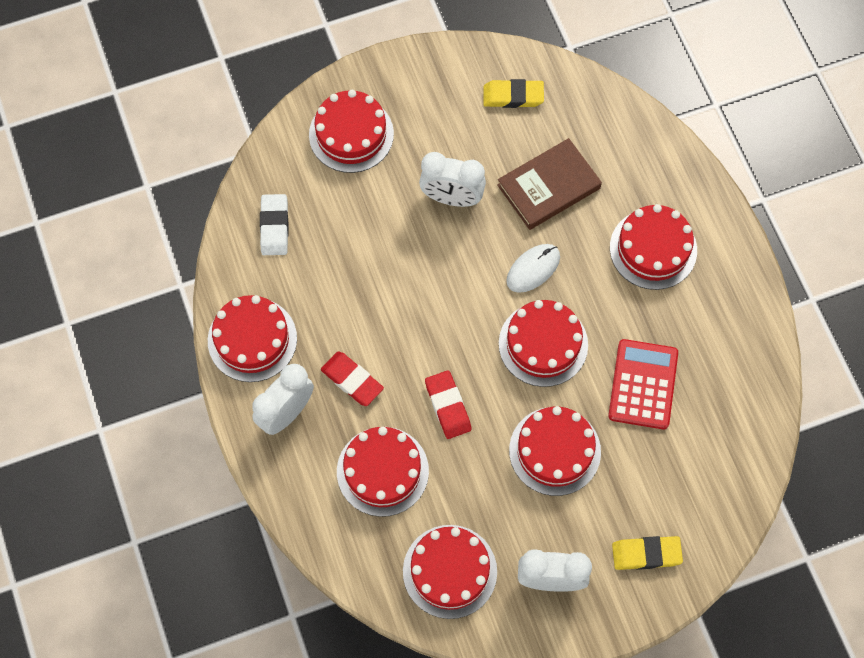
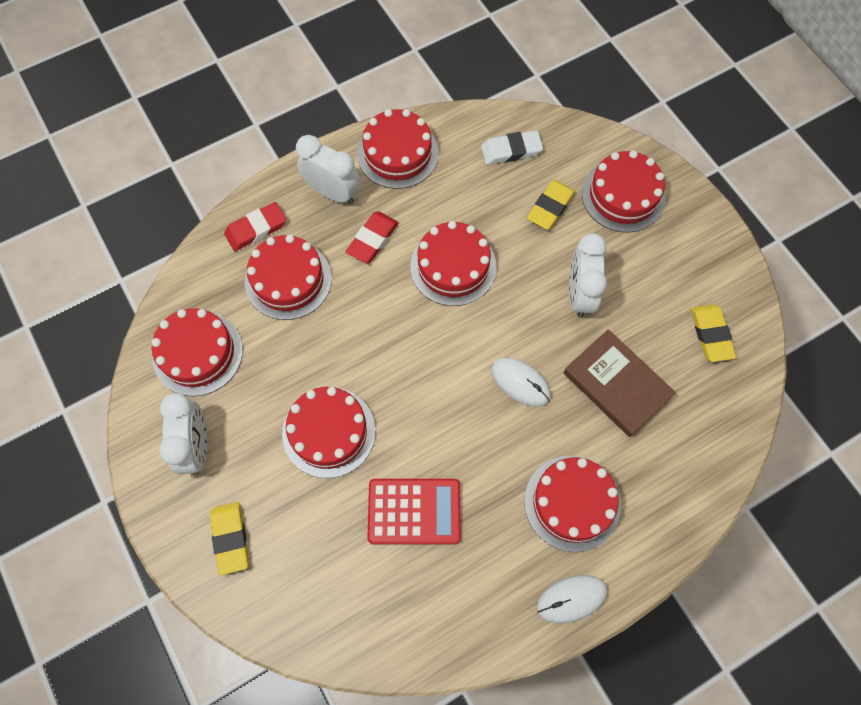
camera: 80 degrees right, 0 degrees up
(350, 203) = (550, 207): none -> yellow eraser
(448, 406) = (360, 325): red eraser -> red eraser (256, 229)
(543, 344) = (440, 404): red cake -> red cake (453, 266)
(736, 267) = (571, 599): none -> white mouse

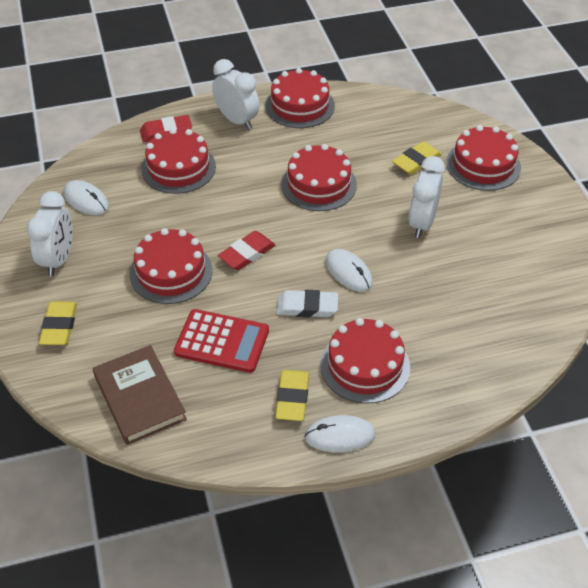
camera: 15 degrees right, 20 degrees down
(197, 353) = (86, 200): red cake -> white mouse
(372, 239) = (258, 155): red eraser -> red eraser (247, 254)
(511, 150) = (395, 120): white eraser -> white eraser (307, 307)
(617, 384) = (434, 290): brown book -> brown book (140, 397)
(711, 334) = (533, 273): yellow eraser -> yellow eraser (292, 398)

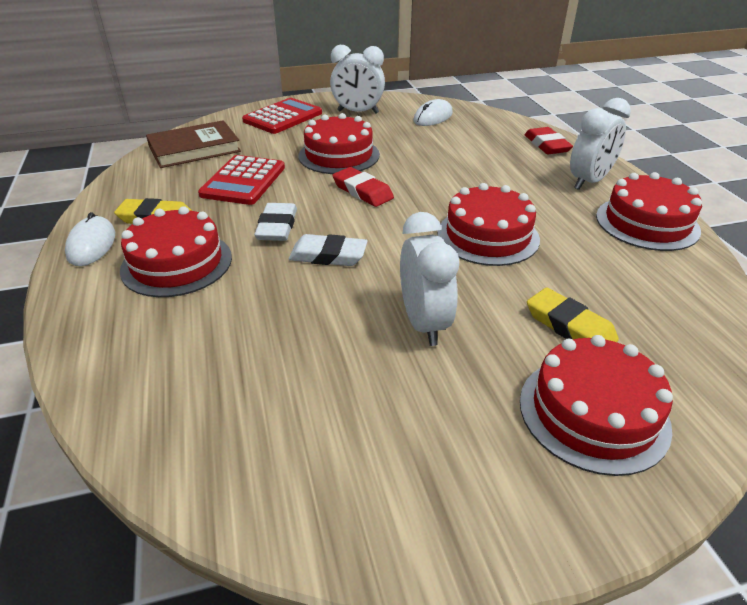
camera: 90 degrees right, 10 degrees down
(59, 326) = (283, 117): yellow eraser -> red calculator
(178, 168) = (491, 153): red cake -> none
(348, 272) = (328, 255): white mouse -> white eraser
(422, 223) = (424, 323): white clock -> white clock turned 60 degrees clockwise

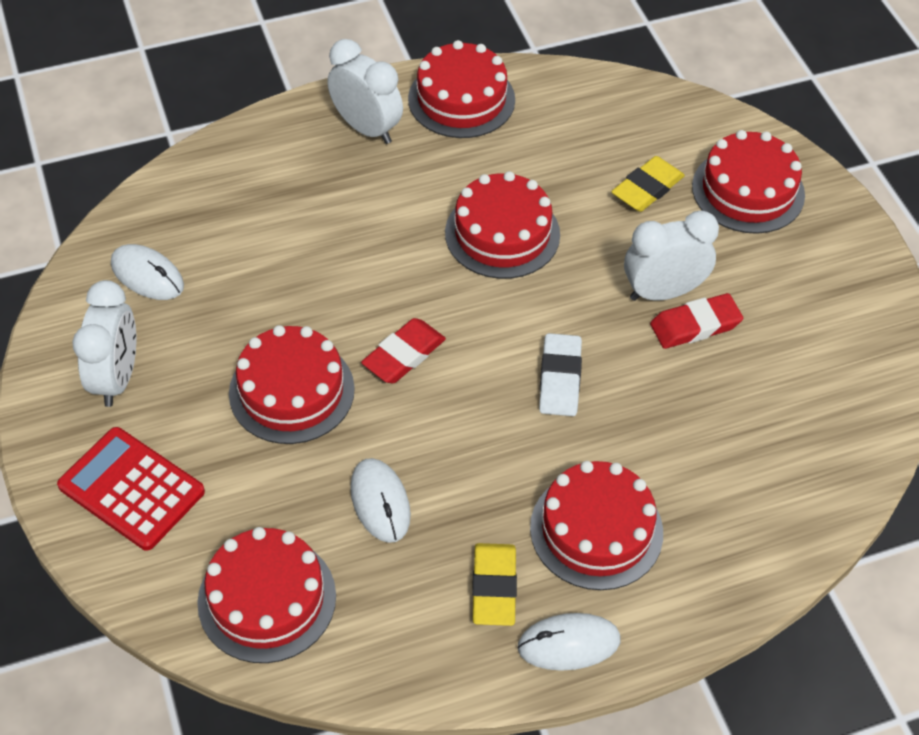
camera: 95 degrees left, 15 degrees up
(194, 149) = (267, 599): brown book -> red cake
(243, 181) = (380, 502): red calculator -> white mouse
(277, 226) = (502, 439): white eraser -> none
(547, 145) = (258, 152): red eraser -> red eraser (695, 325)

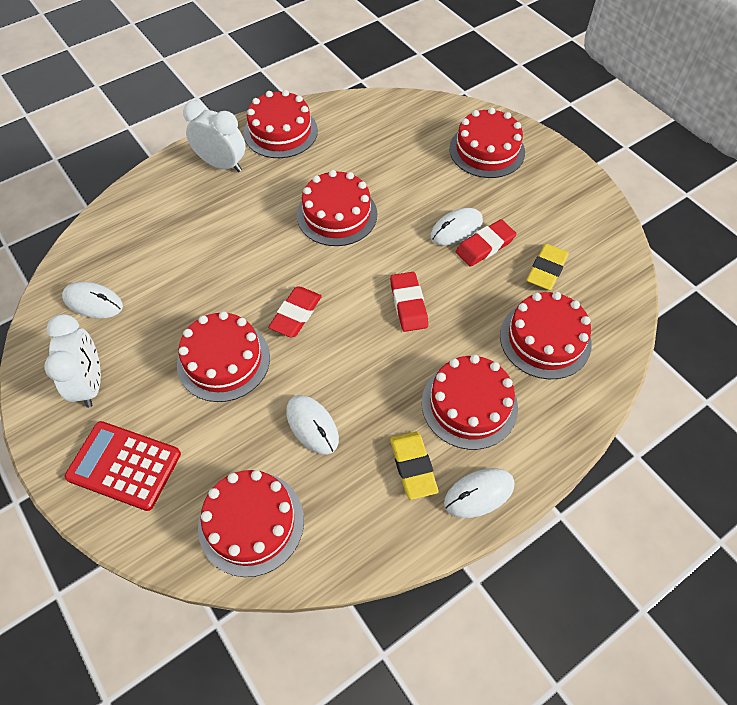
camera: 15 degrees left, 5 degrees up
(559, 378) = (408, 304): white eraser -> red eraser
(647, 188) = (422, 163): yellow eraser -> yellow eraser (546, 270)
(663, 292) = (456, 229): white clock -> white mouse
(733, 472) = (545, 339): none -> red cake

